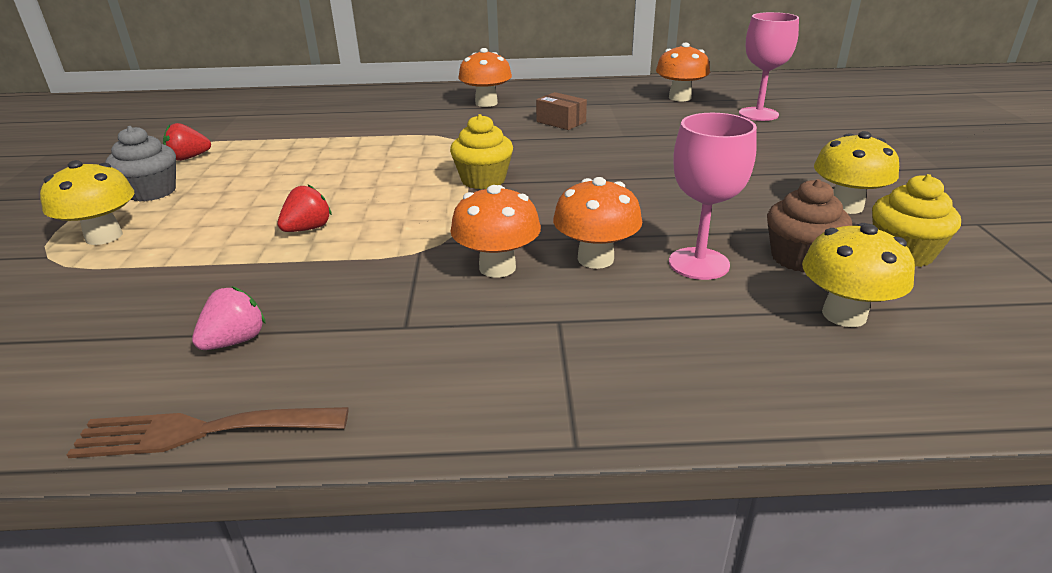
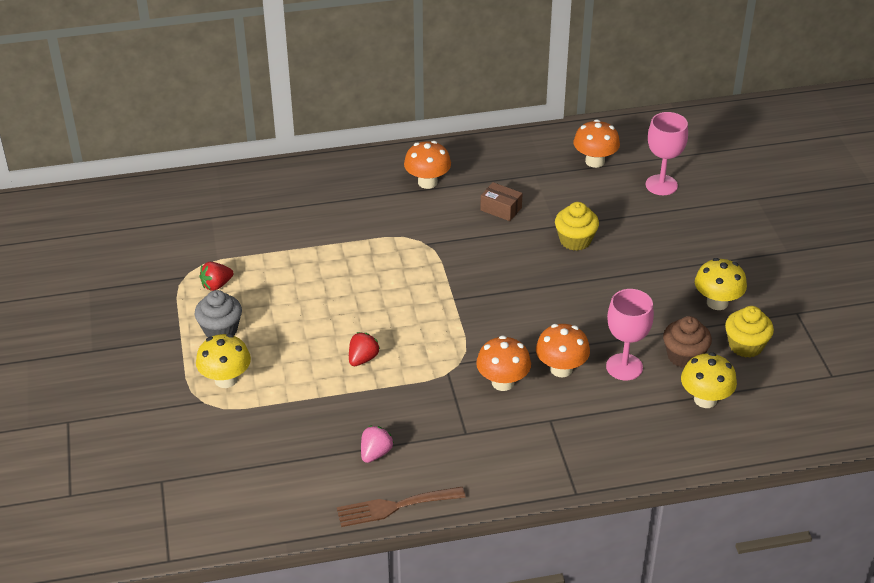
camera: 10 degrees left, 10 degrees up
(483, 180) = (463, 294): yellow cupcake -> yellow cupcake (575, 240)

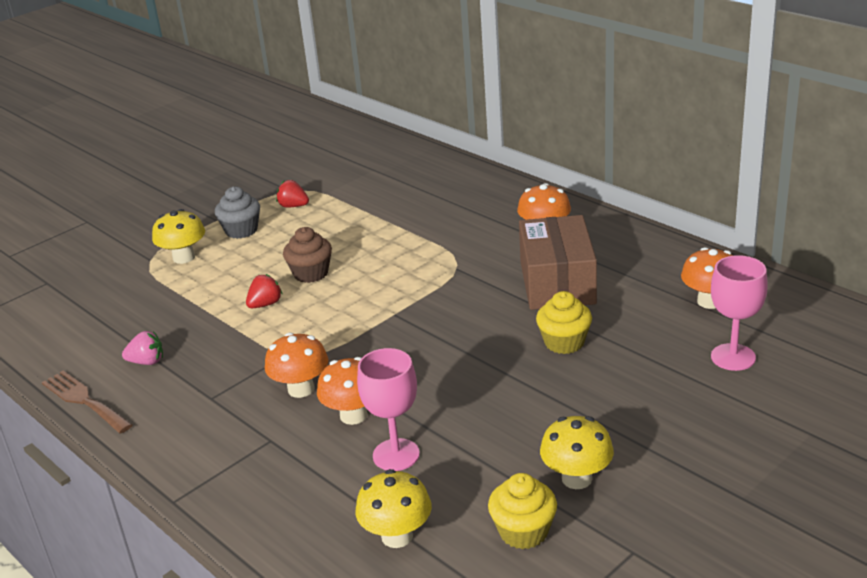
camera: 60 degrees right, 10 degrees down
(363, 359) = (265, 304): red strawberry -> red strawberry turned 45 degrees counterclockwise
(501, 209) = (557, 283): brown box -> brown box, size x2.20
(684, 356) = (456, 491): brown cupcake -> brown cupcake (311, 273)

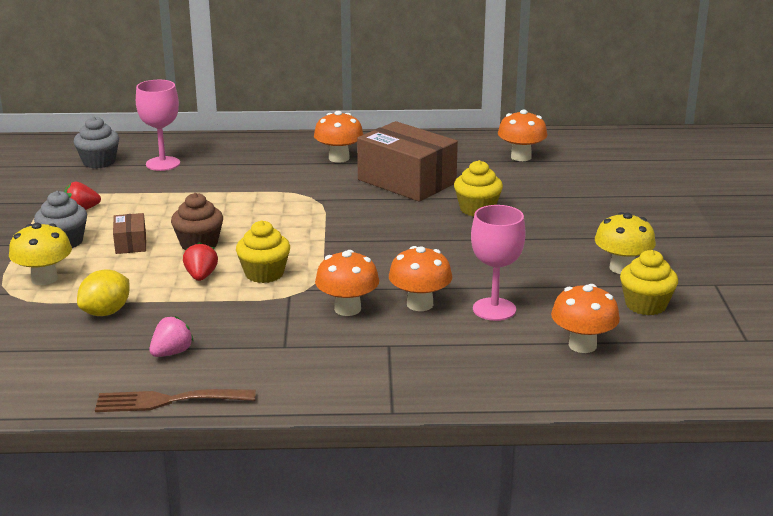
camera: 50 degrees left, 5 degrees down
(169, 305) = (106, 312): none -> yellow lemon
(274, 251) = (130, 243): none -> brown box
(305, 324) = (264, 274): none -> yellow cupcake
(372, 164) = (99, 162): none -> grey cupcake
(397, 536) = (582, 345): yellow mushroom -> orange mushroom
(733, 357) = (587, 178): pink goblet -> pink goblet (163, 164)

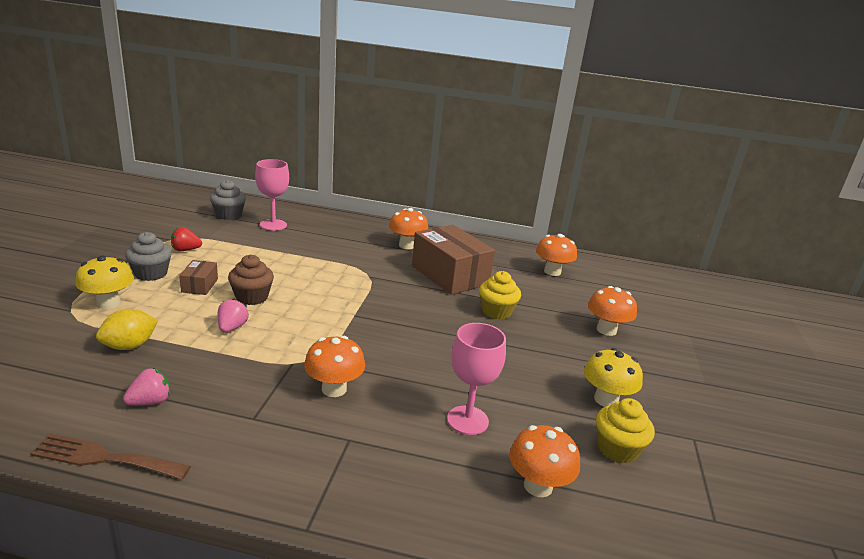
camera: 10 degrees right, 0 degrees up
(201, 276) = (232, 327): red strawberry -> pink strawberry
(264, 274) = (285, 336): yellow cupcake -> none
(420, 304) = (401, 398): orange mushroom -> orange mushroom (606, 330)

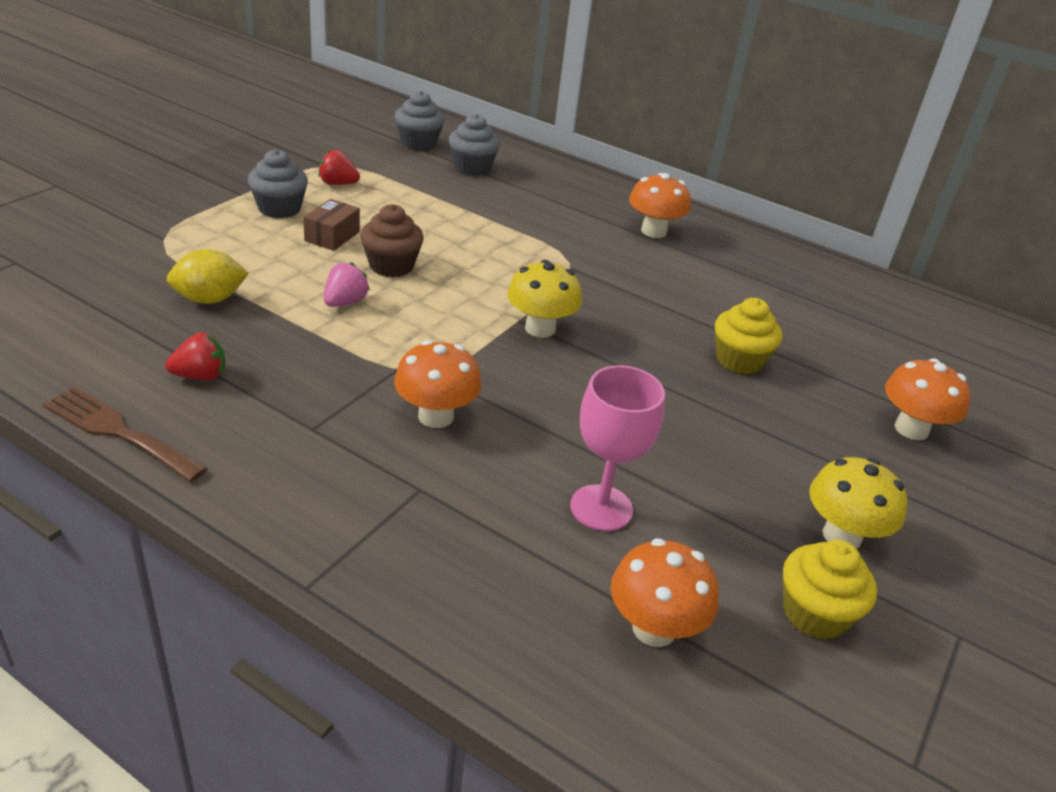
camera: 20 degrees right, 10 degrees up
(108, 303) = (211, 238): yellow mushroom -> yellow mushroom (540, 328)
(150, 402) = (200, 376): pink strawberry -> red strawberry
(273, 225) = (472, 167): pink goblet -> grey cupcake
(450, 275) = (696, 289): brown box -> none
(552, 272) = (872, 317): orange mushroom -> none

